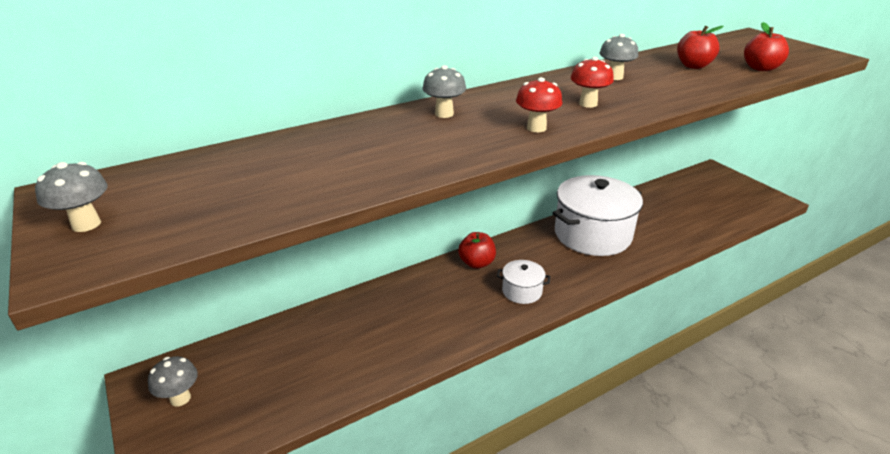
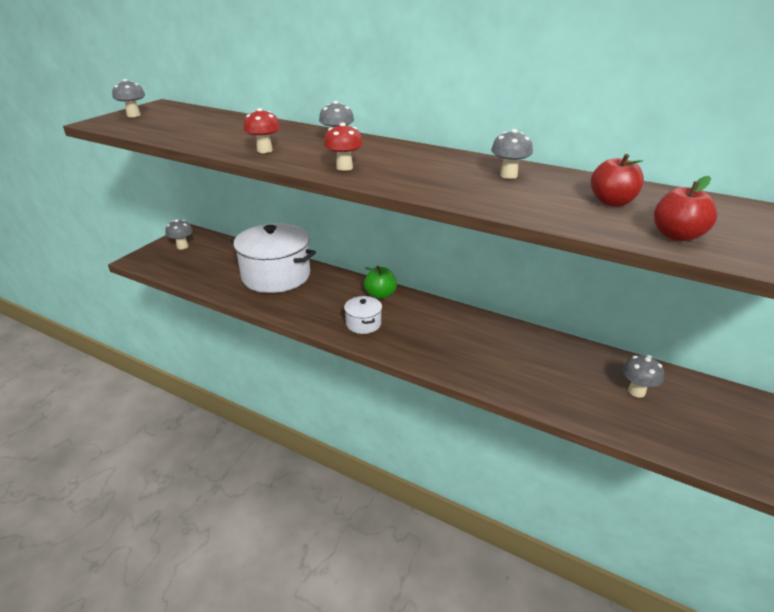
camera: 60 degrees right, 0 degrees up
(477, 263) = (380, 295): red apple -> green apple
(588, 104) = (420, 175): red mushroom -> red mushroom (264, 150)
(592, 234) = (485, 340): white pot -> white pot (276, 276)
(689, 200) = (636, 391): none -> grey mushroom

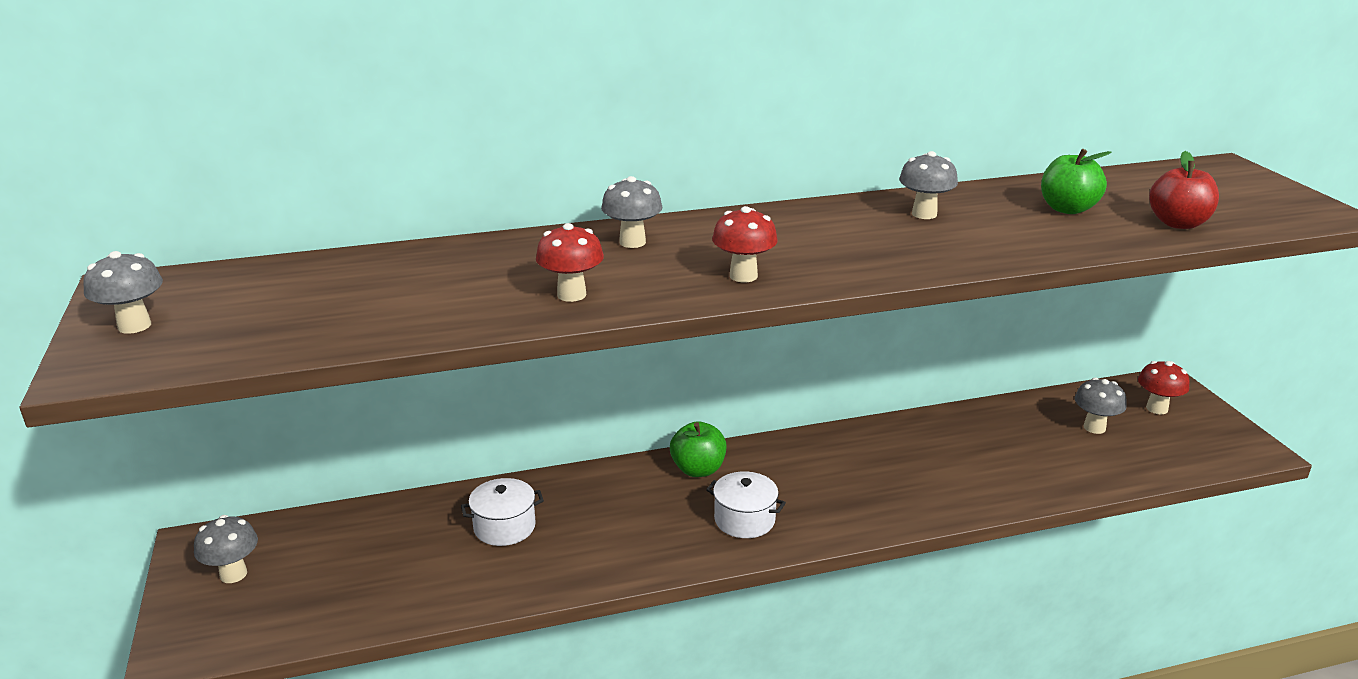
camera: 45 degrees left, 5 degrees down
(276, 276) = (504, 527): white pot -> white pot, size x0.46
(612, 202) = (1067, 209): red apple -> green apple
(709, 407) = (1157, 408): none -> red mushroom

